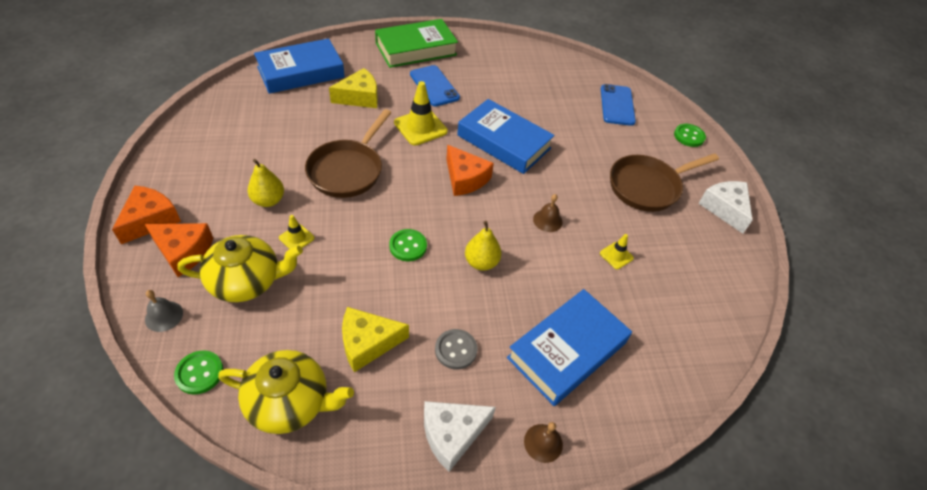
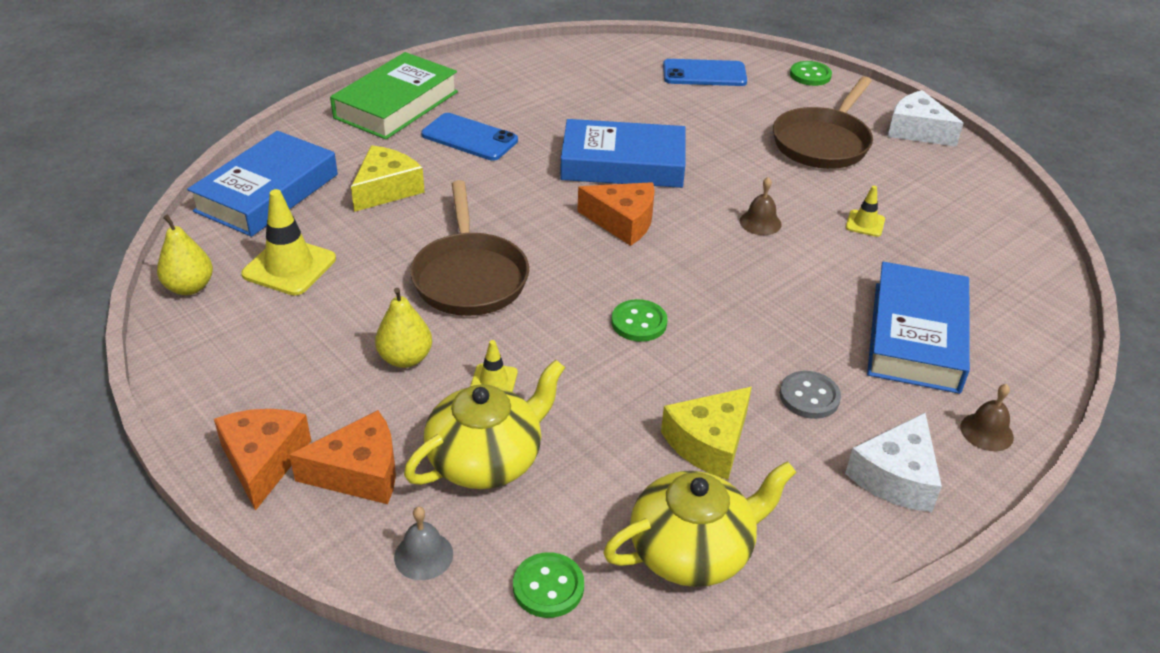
camera: 30 degrees left, 10 degrees down
(420, 127) = (505, 190): yellow traffic cone -> yellow traffic cone (289, 267)
(481, 262) = (738, 298): yellow pear -> yellow pear (189, 287)
(617, 105) = (704, 74): blue phone -> blue phone turned 60 degrees counterclockwise

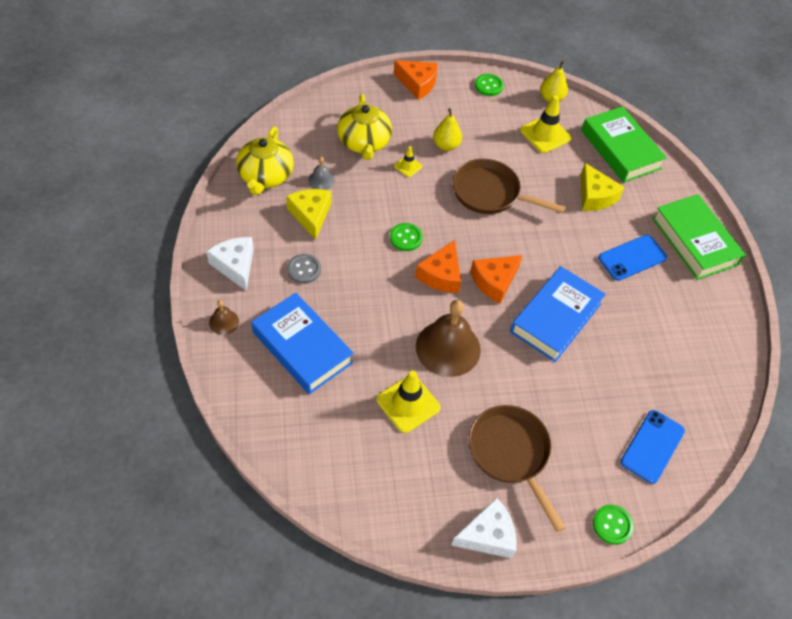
camera: 120 degrees right, 15 degrees up
(267, 193) = (620, 149): blue book -> green book
(359, 472) = (389, 106): orange cheese -> orange cheese (441, 275)
(423, 555) = (333, 105): grey bell -> grey bell (321, 180)
(548, 587) = (289, 129): green button -> green button (488, 86)
(760, 222) = (448, 348): brown bell -> brown bell, size x2.19
(865, 223) = (408, 404): yellow traffic cone -> yellow traffic cone, size x1.89

